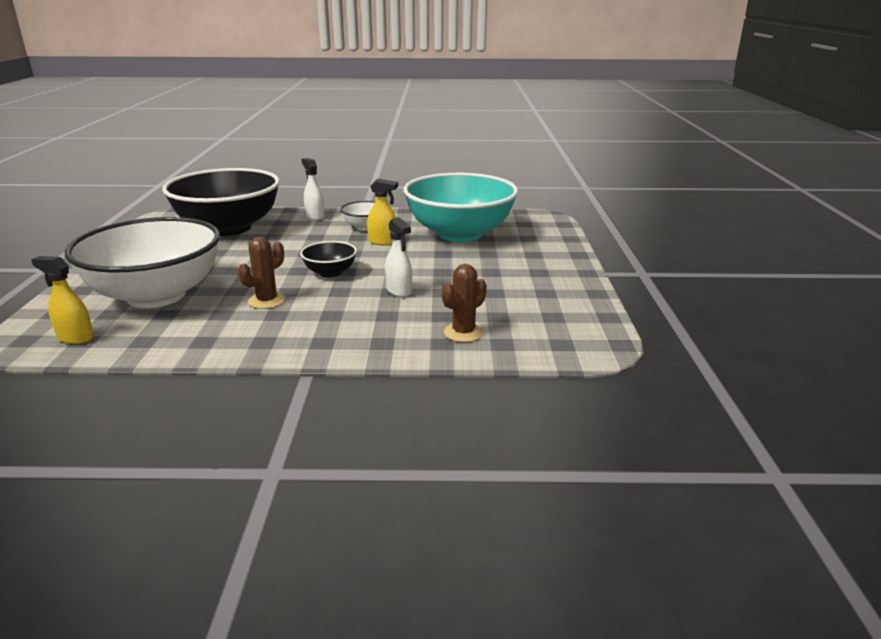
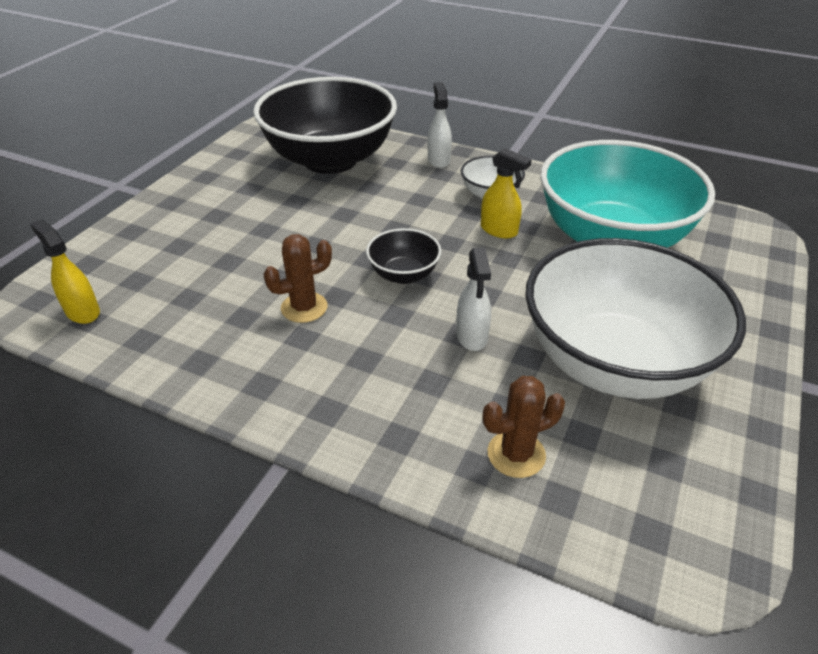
camera: 25 degrees right, 15 degrees up
(156, 295) = (195, 262): white bowl -> white bowl (614, 362)

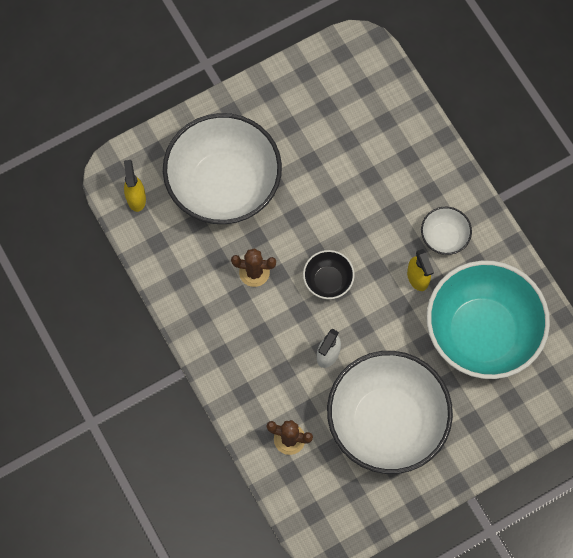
camera: 35 degrees right, 30 degrees up
(204, 255) = (224, 185): none -> white bowl
(330, 160) = (364, 124): black bowl -> none
(438, 160) = (441, 173): white spray bottle -> none

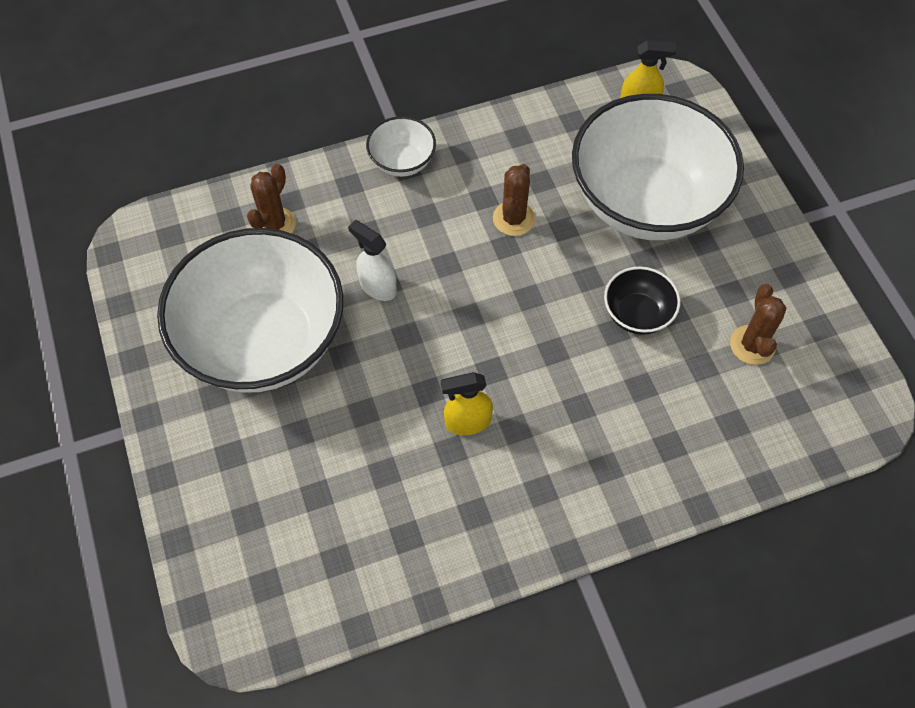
camera: 100 degrees right, 10 degrees down
(327, 112) = (752, 345): none -> brown cactus
(328, 280) = (485, 304): black bowl -> black bowl (637, 314)
(444, 237) = (526, 472): white bowl -> white bowl (402, 161)
(481, 332) = (362, 496): turquoise bowl -> none

